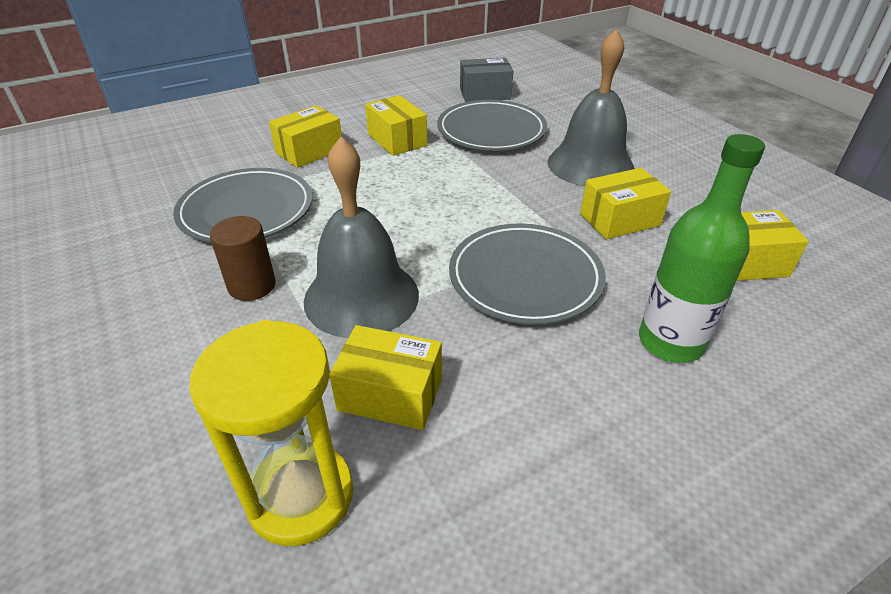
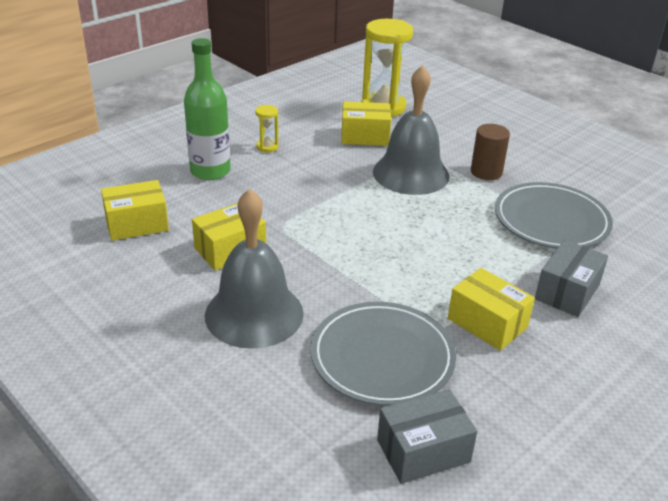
camera: 165 degrees right, 5 degrees down
(309, 151) = (567, 292): yellow box -> grey box
(525, 277) = (305, 196): grey plate -> none
(578, 389) = (267, 147): none -> yellow hourglass

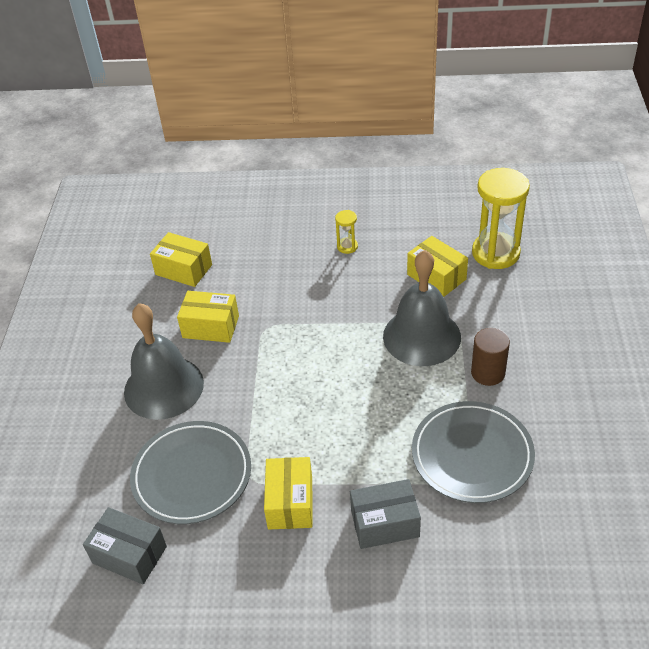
camera: 50 degrees right, 10 degrees up
(210, 171) = (280, 248): green bottle -> none

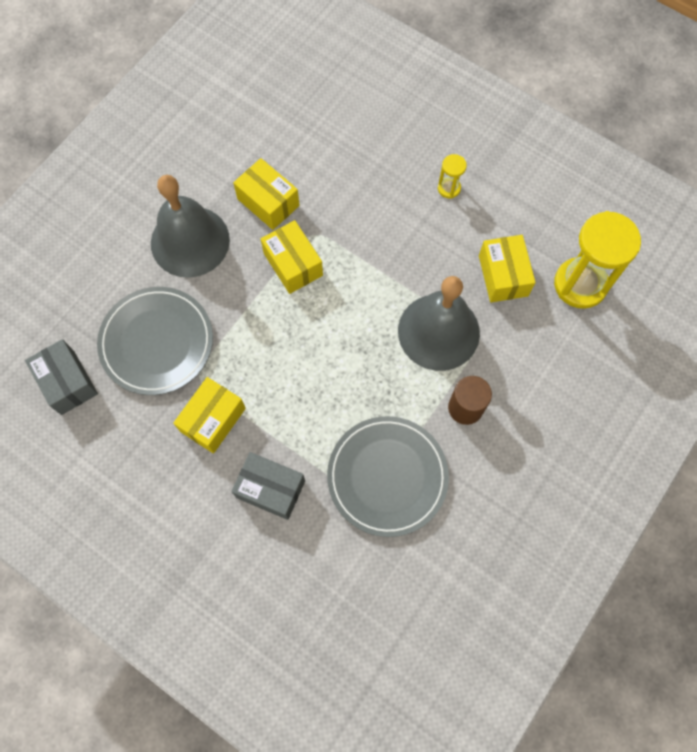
camera: 30 degrees right, 25 degrees up
(183, 269) = (287, 123): yellow box -> yellow box (293, 264)

